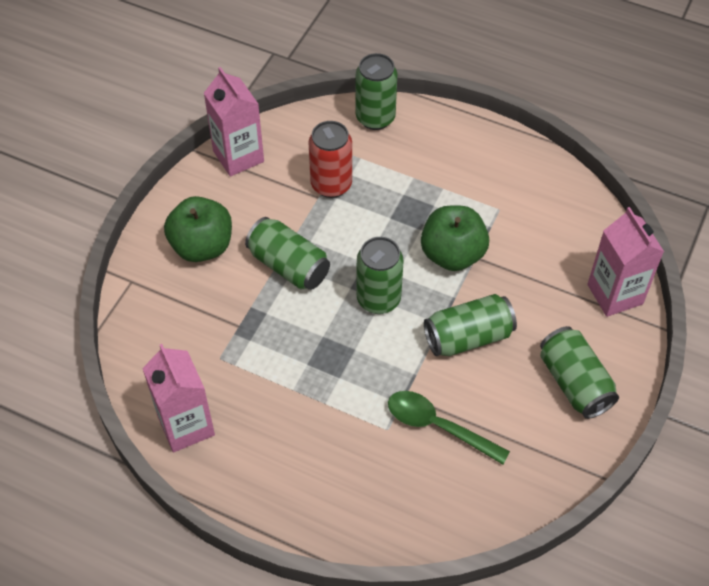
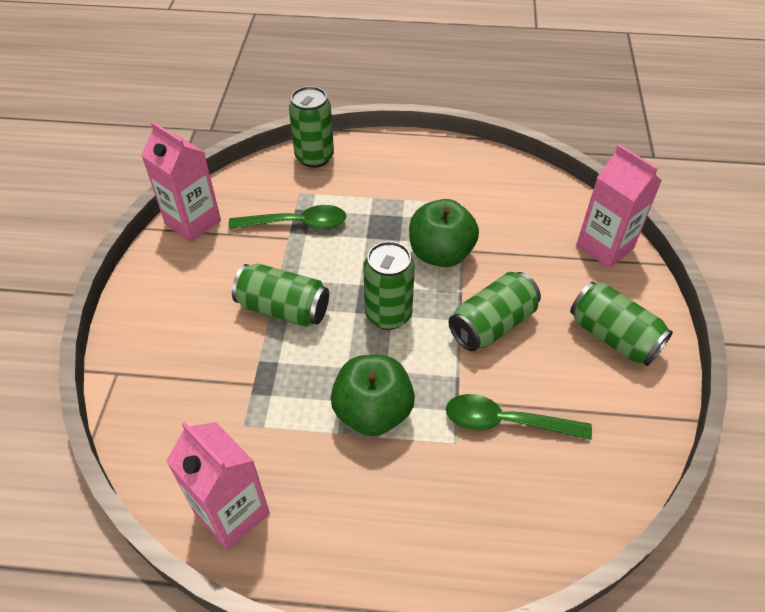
camera: 20 degrees left, 5 degrees down
(202, 246) = (184, 315): green apple -> green apple (373, 412)
(331, 185) = (296, 223): red can -> green spoon

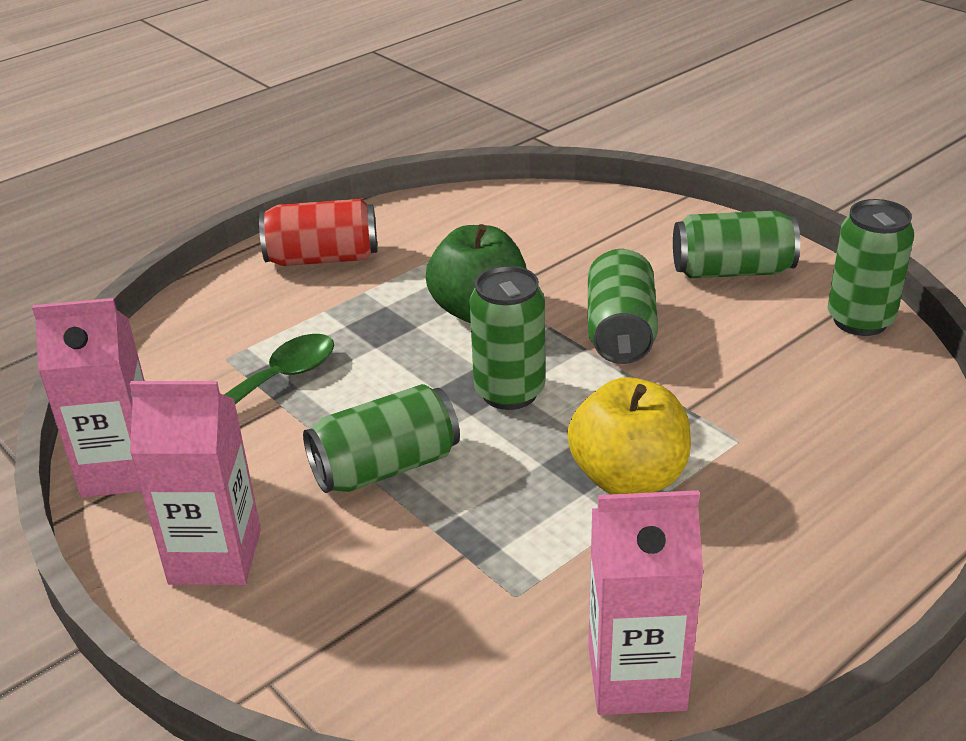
camera: 45 degrees left, 15 degrees down
(314, 157) = (190, 316): green can -> green can (860, 320)
(373, 412) = (628, 477): green apple -> yellow apple
(412, 164) = (322, 258): none -> red can
(506, 422) = (753, 392): green spoon -> none
(604, 247) = (619, 213): pink carton -> pink carton (215, 556)

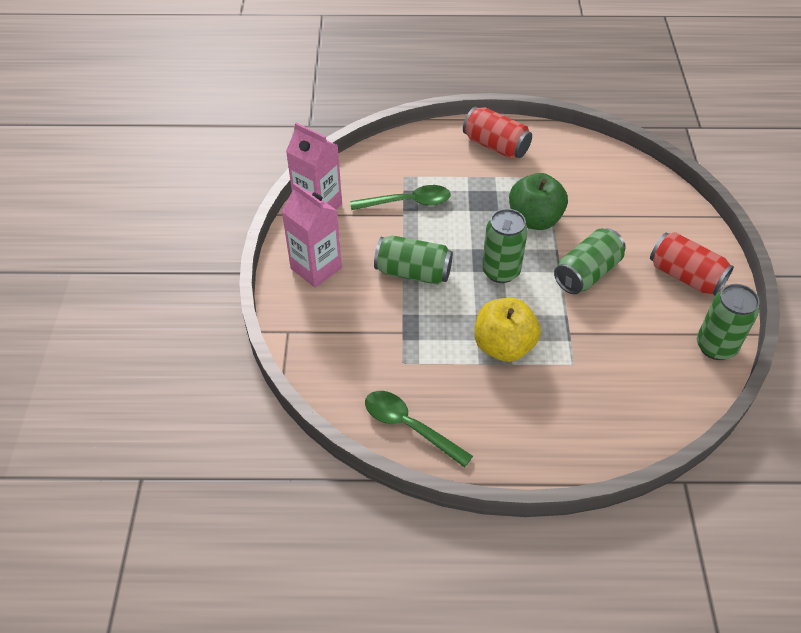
camera: 40 degrees right, 15 degrees up
(636, 677) = (409, 427): pink carton -> green spoon
(732, 271) = (685, 276): green can -> red can

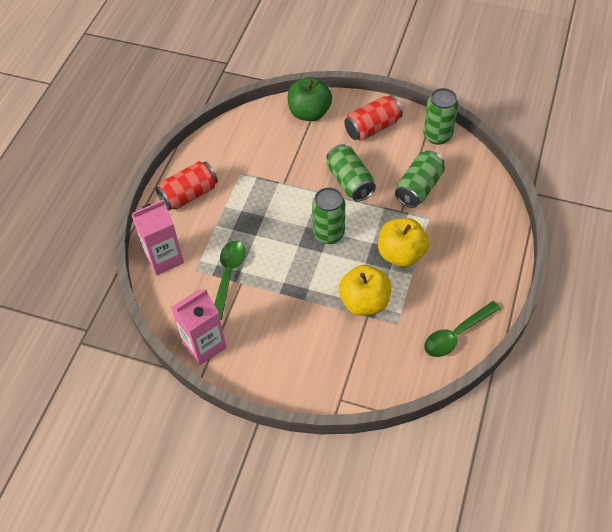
camera: 70 degrees left, 5 degrees up
(316, 268) = (278, 363): pink carton -> pink carton (164, 258)
(413, 272) = (308, 292): green can -> green can (419, 188)
(420, 325) = (364, 302): none -> yellow apple
(534, 219) = (284, 195): green apple -> green apple (309, 113)

